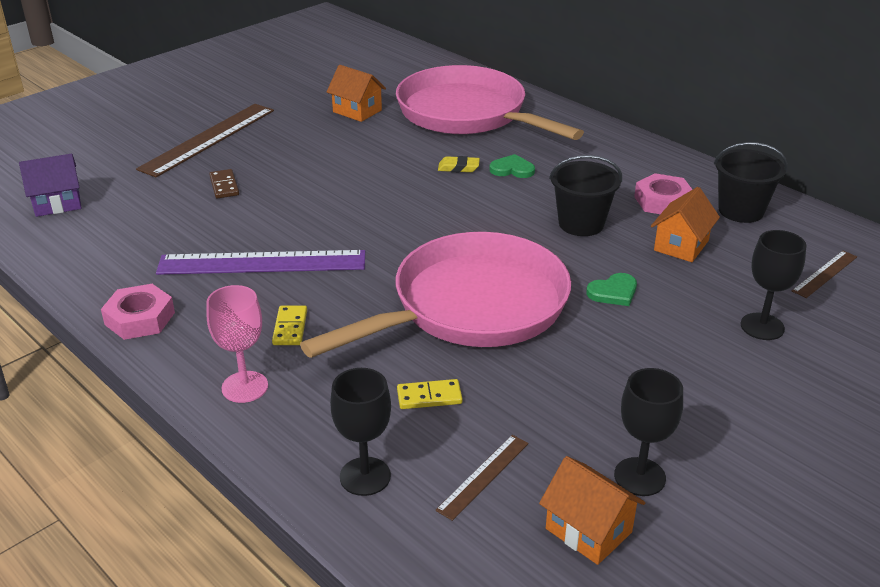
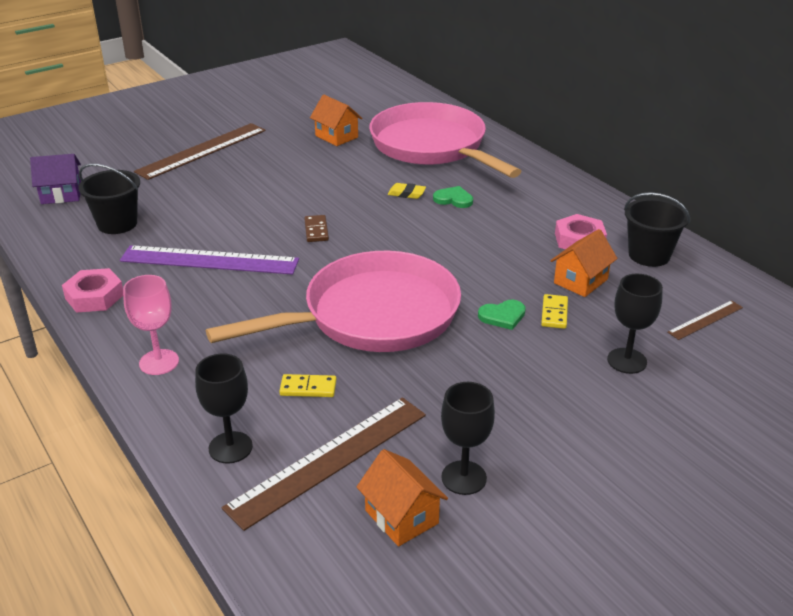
camera: 10 degrees right, 0 degrees up
(224, 186) = (201, 192): brown domino -> brown domino (316, 230)
(290, 328) = (213, 317): yellow domino -> yellow domino (554, 313)
(483, 476) = (329, 460): brown ruler -> brown ruler, size x2.05
(581, 224) = (497, 253): black bucket -> black bucket (117, 224)

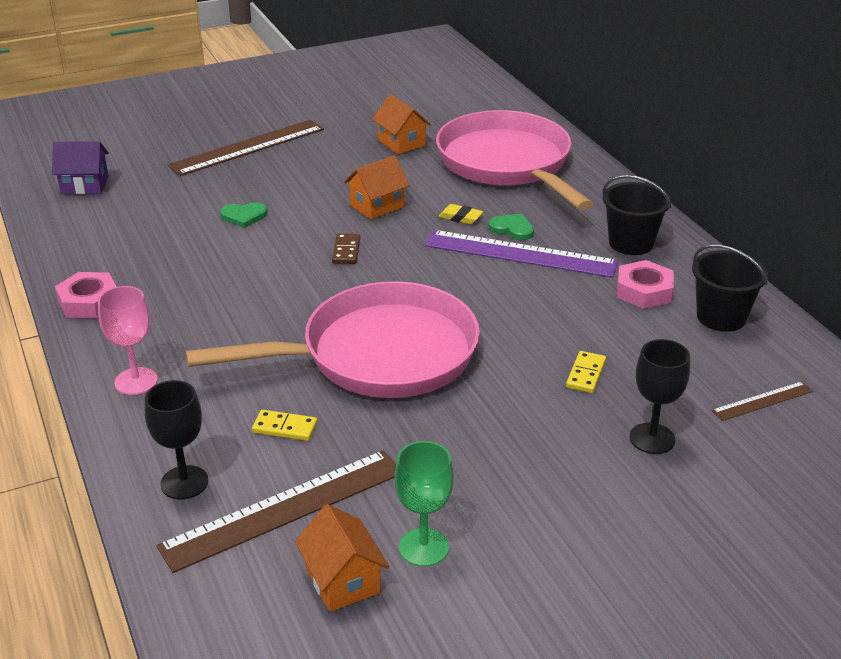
camera: 10 degrees right, 0 degrees up
(117, 224) = (134, 223): black bucket -> black bucket (631, 243)
(209, 260) = (220, 274): purple ruler -> purple ruler (520, 254)
(464, 478) = (423, 547): black goblet -> green goblet
(502, 316) = (525, 371): green heart -> green heart (244, 216)
(580, 281) = (629, 340): orange house -> orange house (377, 206)

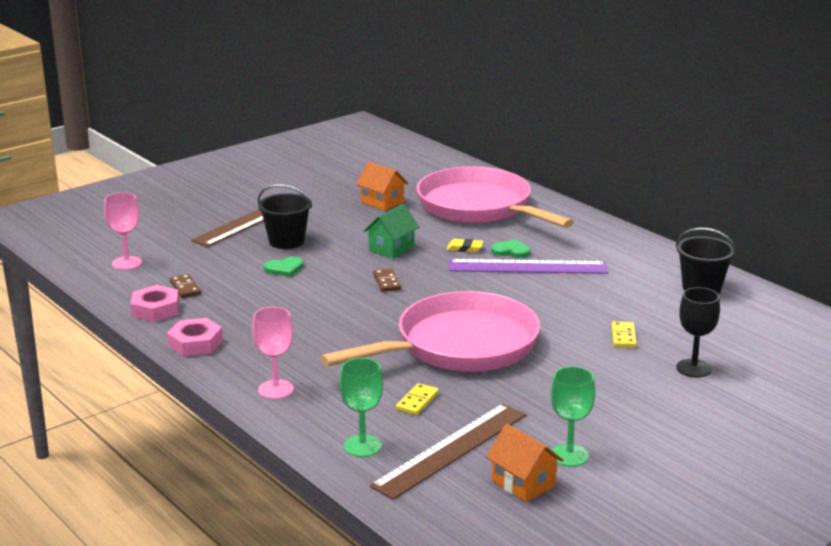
camera: 15 degrees left, 10 degrees down
(85, 185) = (127, 263): purple house -> pink goblet
(124, 226) = (185, 288): none -> brown domino
(184, 482) = (362, 446): black goblet -> green goblet
(285, 428) = (417, 401): yellow domino -> yellow domino turned 60 degrees counterclockwise
(377, 206) = (391, 248): orange house -> green house
(631, 243) = (608, 249): black bucket -> black bucket (286, 241)
(644, 291) = (636, 279): pink nut -> pink nut (155, 309)
(762, 401) = (758, 335): brown ruler -> none

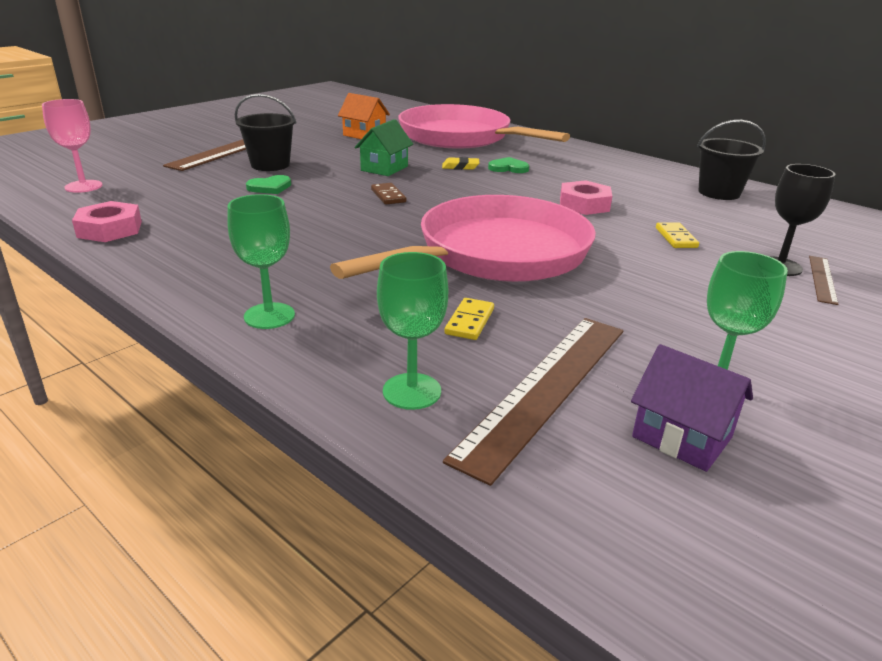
camera: 10 degrees left, 5 degrees up
(185, 288) = (151, 207): brown domino -> none
(195, 343) = (157, 264): pink nut -> pink nut (584, 204)
(276, 389) = (269, 316): pink goblet -> green goblet
(523, 483) = (682, 437): orange house -> purple house
(527, 267) = (532, 180): purple ruler -> none
(720, 381) = (822, 279): none -> brown ruler

